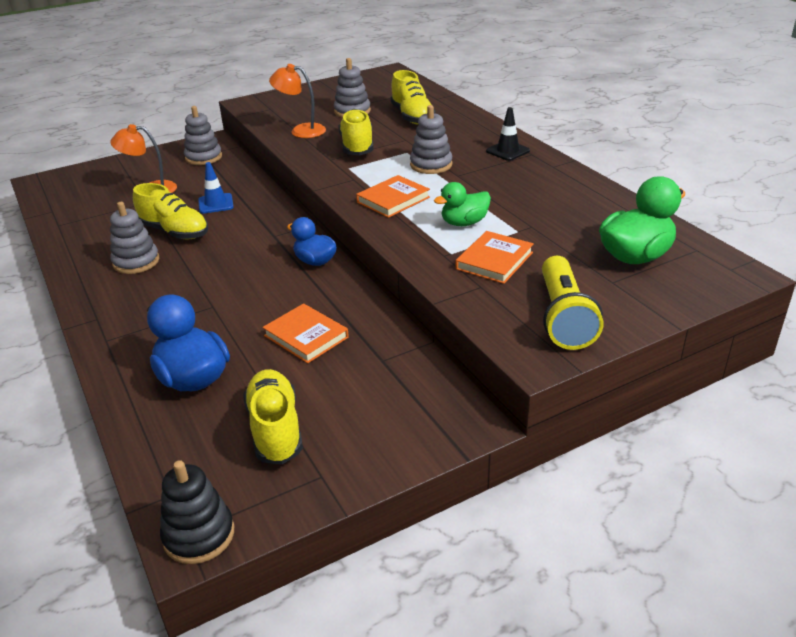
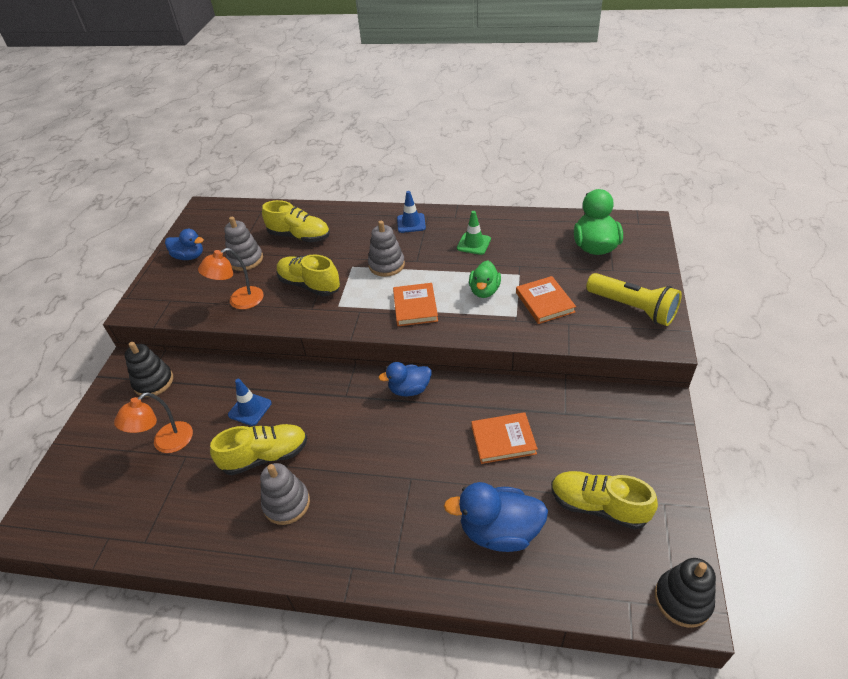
camera: 50 degrees left, 10 degrees up
(203, 157) = (153, 382): grey stacking toy -> black stacking toy
(326, 92) = (189, 256): none -> blue duck
(507, 151) = (411, 223): black traffic cone -> blue traffic cone
(527, 191) = (473, 244): none -> green traffic cone

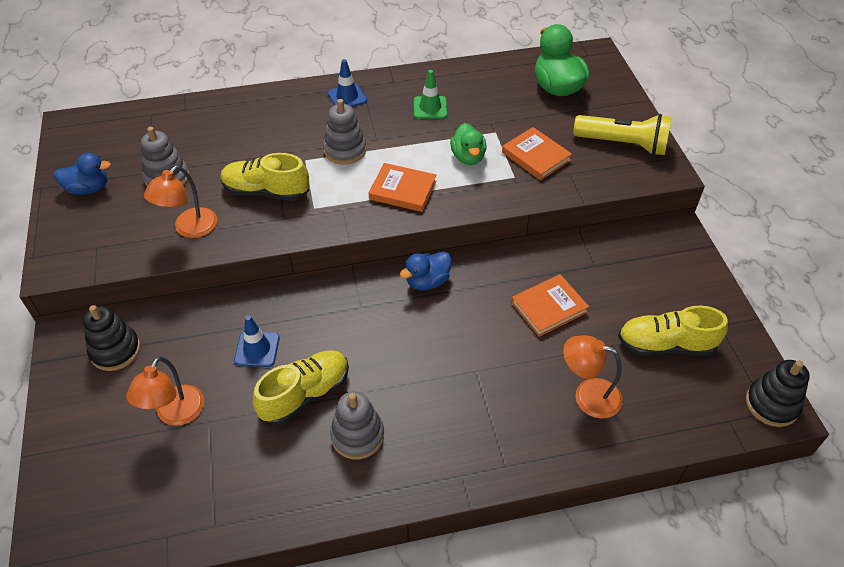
camera: 25 degrees left, 5 degrees up
(299, 236) = (220, 137): yellow shoe -> none
(415, 307) = (403, 190): orange book -> orange book turned 45 degrees counterclockwise
(499, 531) = (588, 395): blue duck -> orange lamp

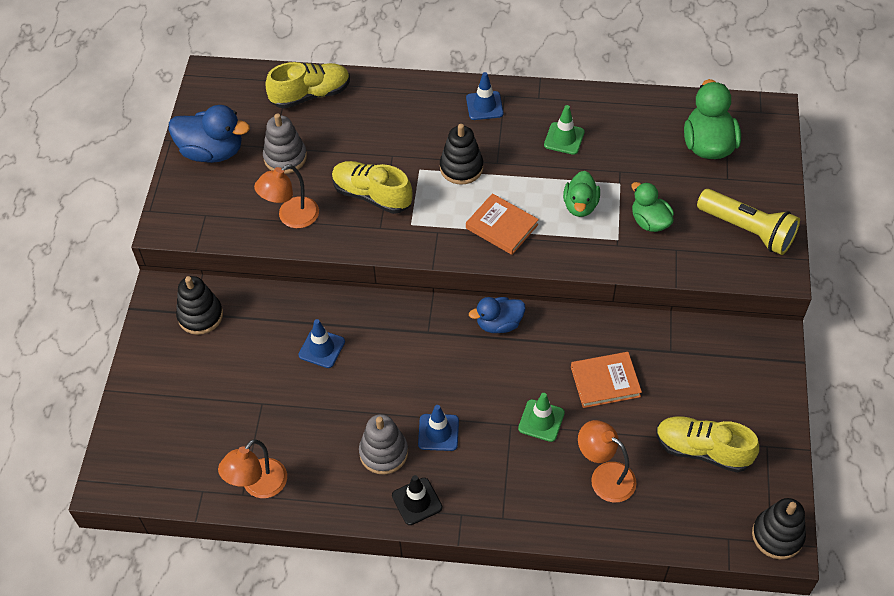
camera: 20 degrees right, 5 degrees up
(88, 189) = (212, 152): blue duck -> blue duck, size x1.55
(175, 414) = (236, 389): orange lamp -> orange lamp (258, 486)
(305, 394) = (350, 402): yellow shoe -> yellow shoe (310, 95)
(345, 150) = (461, 168): grey stacking toy -> black stacking toy
(407, 399) = (438, 432): none -> blue traffic cone
(410, 476) = (417, 501): none -> black traffic cone
(504, 359) = (541, 420): none -> green traffic cone
(536, 156) = (649, 222): orange book -> green duck

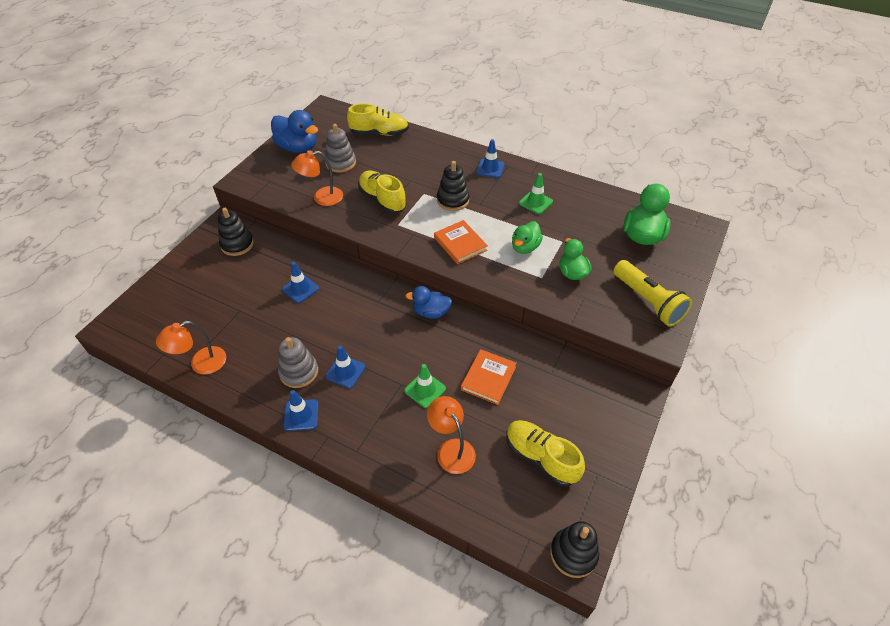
camera: 20 degrees right, 5 degrees down
(417, 501) = (301, 415): black traffic cone -> blue traffic cone
(605, 382) = (488, 378): orange book -> orange book turned 75 degrees counterclockwise

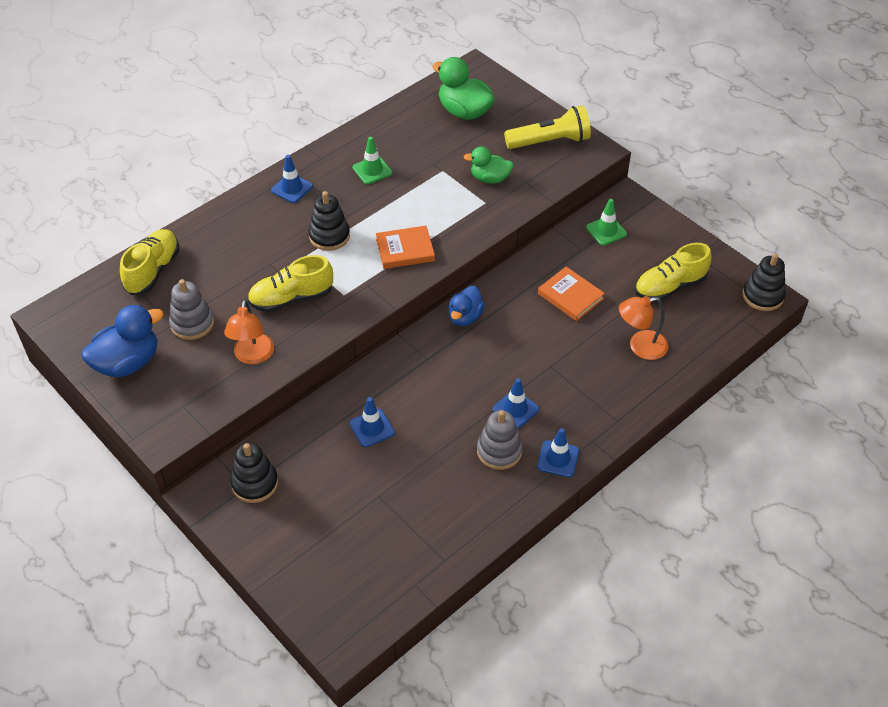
camera: 70 degrees left, 0 degrees up
(201, 364) = (448, 545): orange lamp -> none
(425, 389) = (565, 348): green traffic cone -> green traffic cone (606, 231)
(525, 247) = (436, 201): green duck -> none

